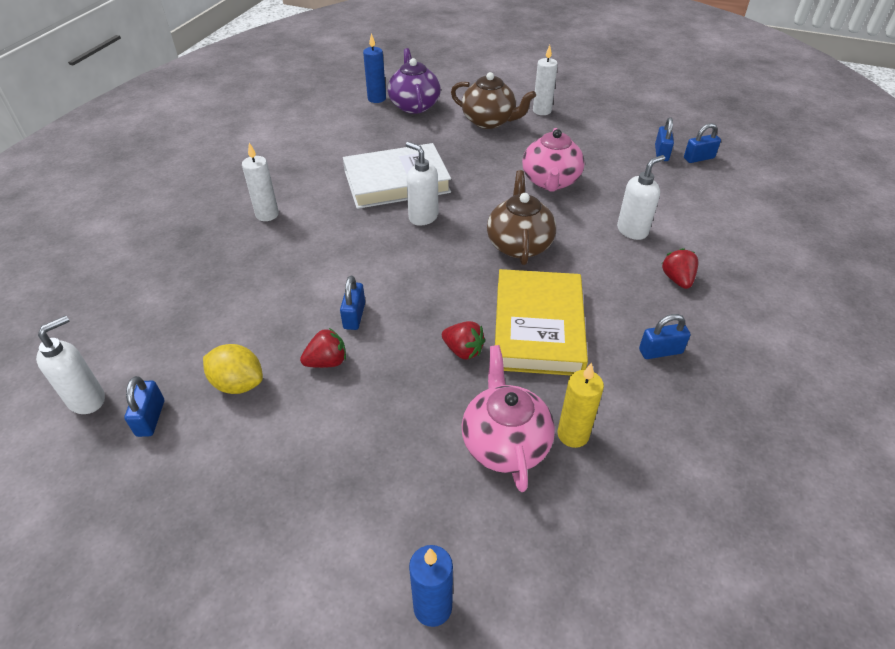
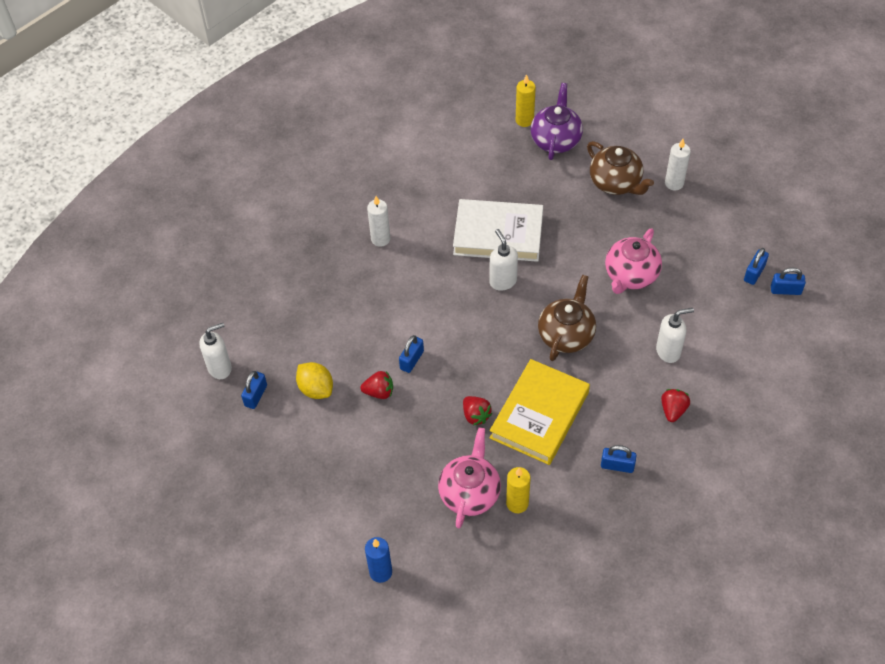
camera: 25 degrees right, 10 degrees up
(376, 99) = (524, 120): blue candle -> yellow candle

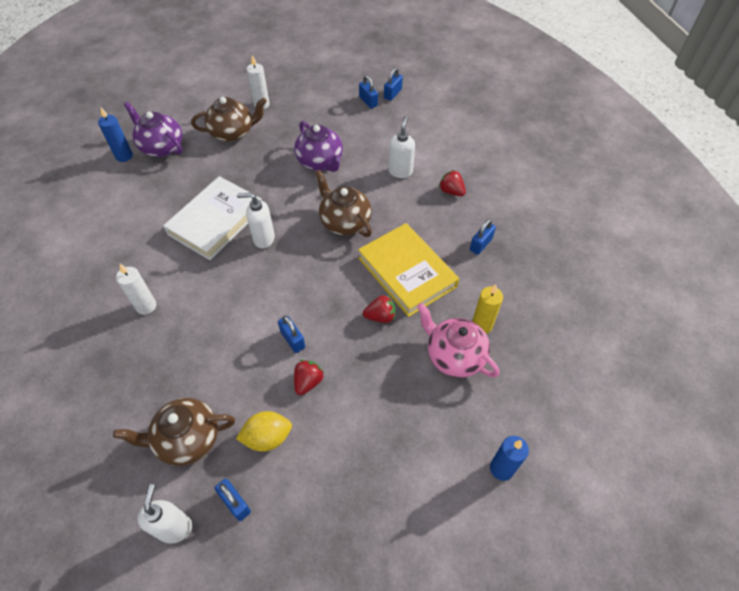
camera: 65 degrees left, 0 degrees up
(286, 337) = (187, 439): none -> brown teapot
(524, 120) = (124, 156): yellow candle -> blue candle
(630, 275) = (320, 162): pink teapot -> purple teapot

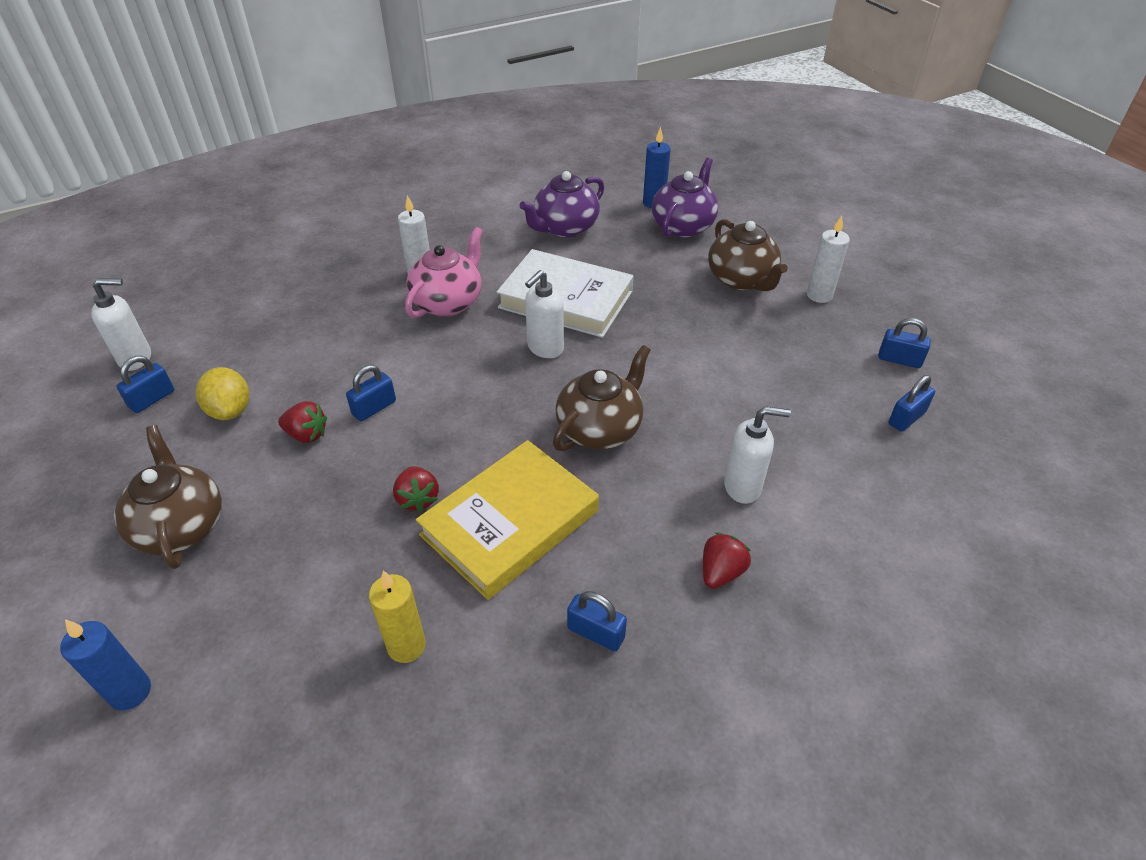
camera: 80 degrees right, 10 degrees down
(187, 439) = (239, 345): brown teapot -> brown teapot (181, 526)
(263, 239) = (545, 348): white soap dispenser -> white soap dispenser turned 135 degrees counterclockwise
(320, 162) = (722, 381): purple teapot -> purple teapot (565, 228)
(392, 94) = (951, 450): blue padlock -> blue padlock (899, 360)
(454, 356) = (344, 607): pink teapot -> pink teapot (448, 302)

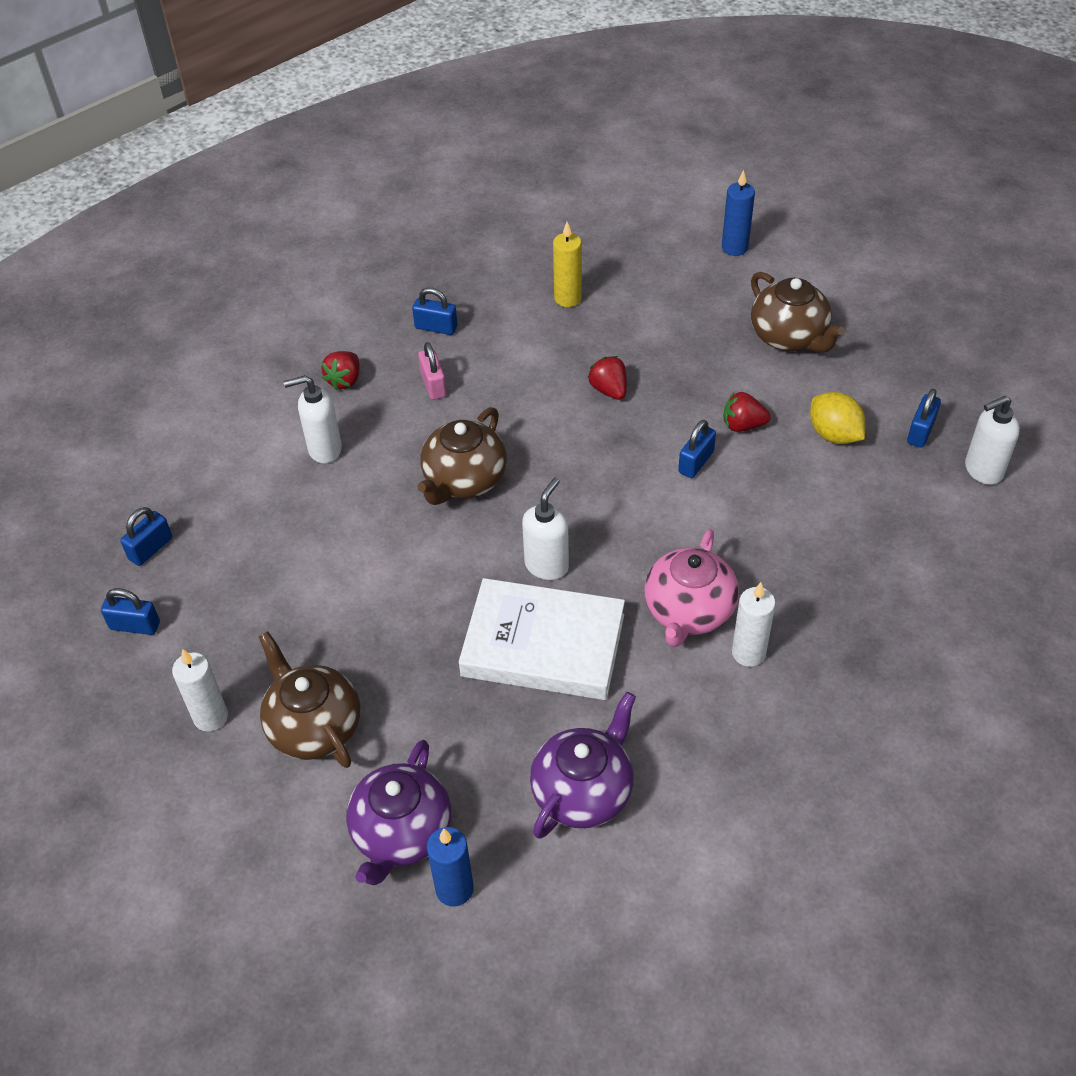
camera: 170 degrees right, 5 degrees up
(510, 523) = (523, 385): yellow book -> none
(613, 544) = (433, 385): none -> pink padlock

